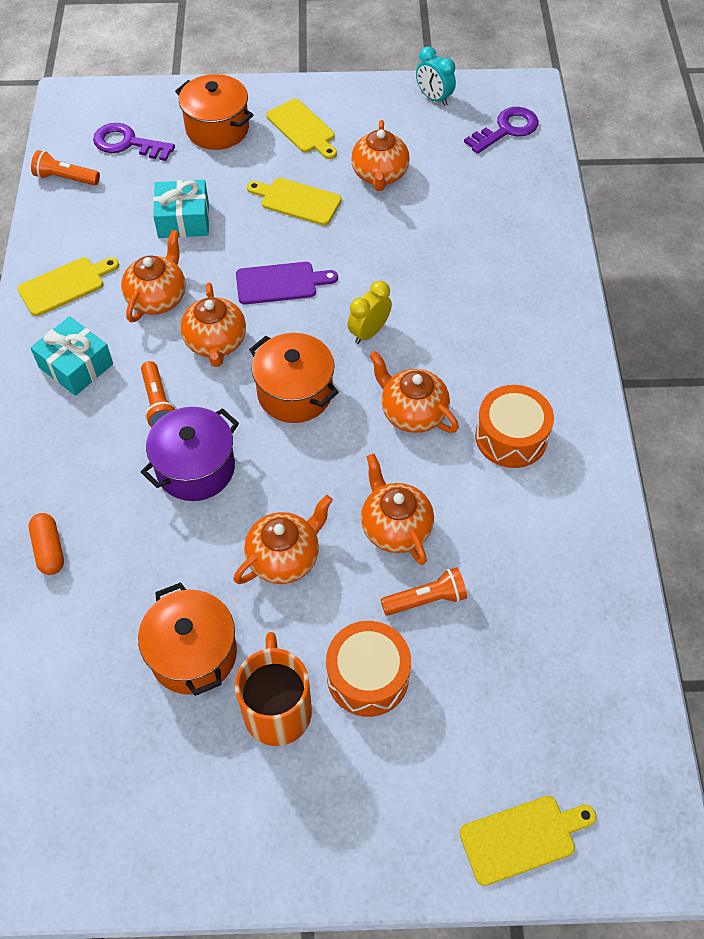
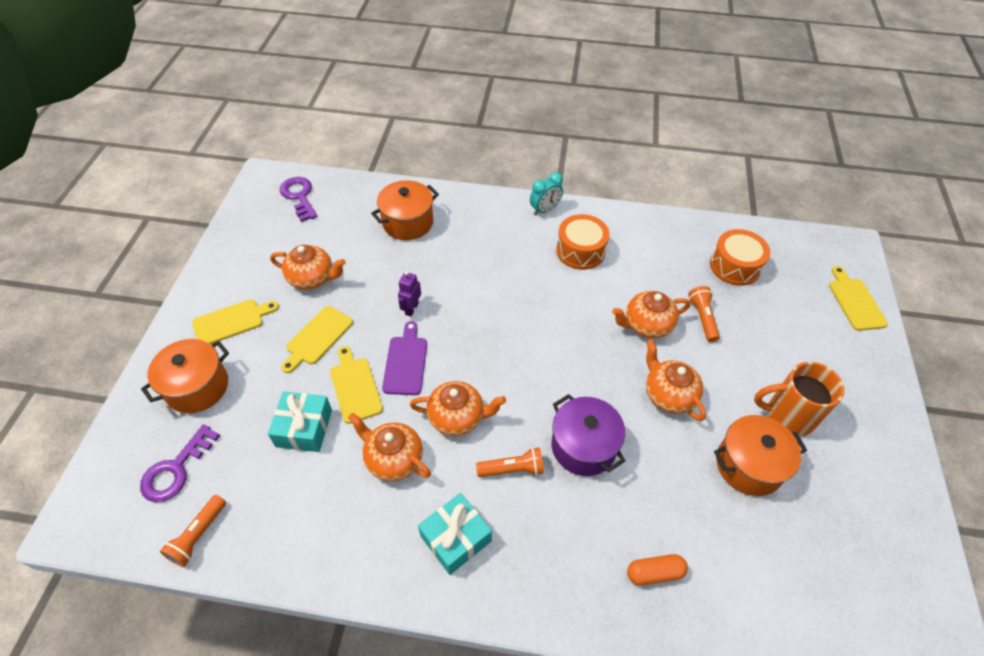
camera: 80 degrees left, 5 degrees down
(65, 285) = (351, 544): yellow cutting board -> yellow cutting board (355, 387)
(295, 393) = (521, 368): orange pot -> orange pot (408, 222)
(358, 272) = (411, 308): none -> purple robot
(368, 676) = (759, 359): orange drum -> orange drum (735, 266)
(369, 332) = (473, 312): yellow clock -> none
(412, 412) = (552, 299): orange teapot -> none
(434, 98) = (242, 230): turquoise clock -> turquoise clock (545, 210)

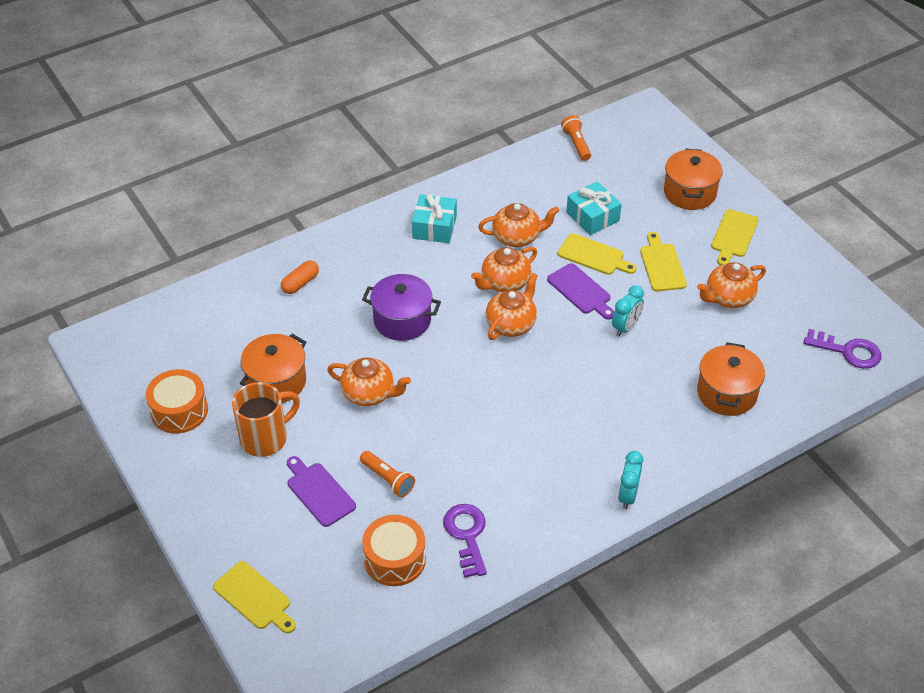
camera: 140 degrees right, 5 degrees down
(176, 469) = (633, 156): purple key -> purple key (467, 535)
(411, 308) = (625, 327): purple robot -> turquoise clock
(513, 469) = (436, 279): orange flashlight -> none
(580, 251) = (550, 473): orange drum -> orange drum (179, 411)
(646, 325) = (430, 440): orange teapot -> orange teapot (511, 324)
(765, 342) = (319, 492): none -> purple cutting board

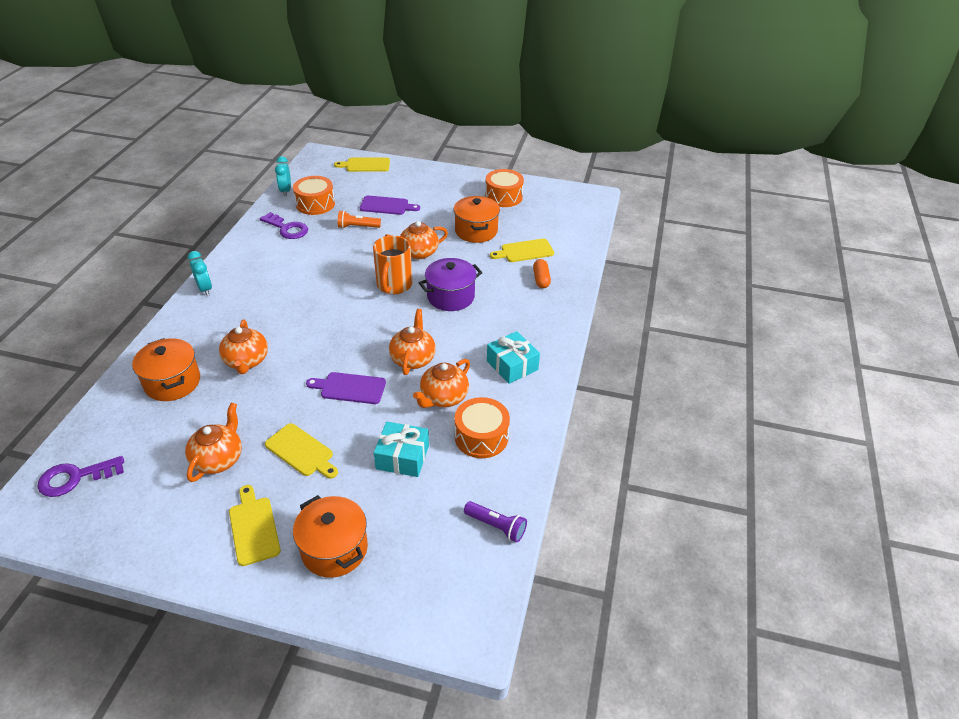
camera: 135 degrees right, 5 degrees down
(265, 438) = (444, 209): orange mug -> orange mug (394, 285)
(511, 324) = (377, 336): orange teapot -> orange teapot (246, 361)
(523, 195) = (481, 437): none -> orange drum
(576, 144) = (496, 526): orange flashlight -> purple flashlight
(593, 255) = (367, 422): yellow cutting board -> yellow cutting board (525, 251)
(625, 327) = (290, 383): turquoise clock -> turquoise clock (286, 191)

